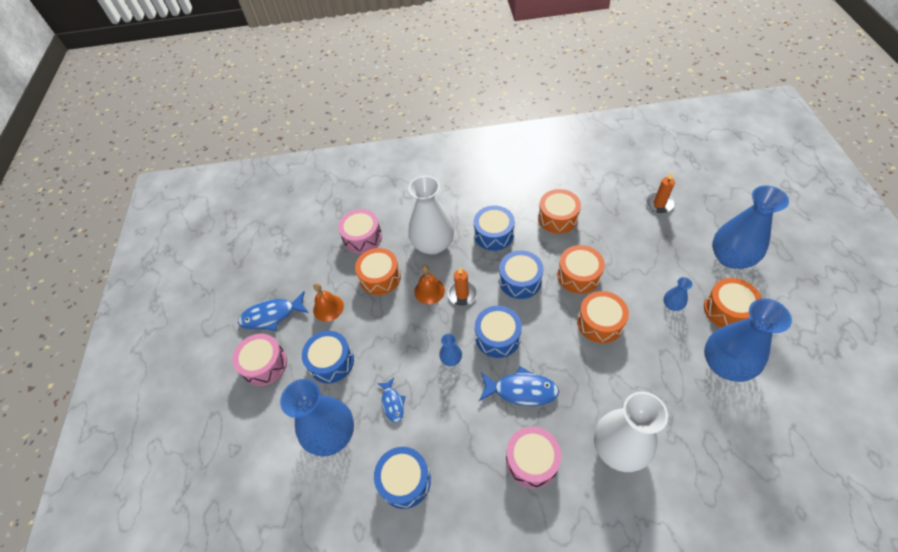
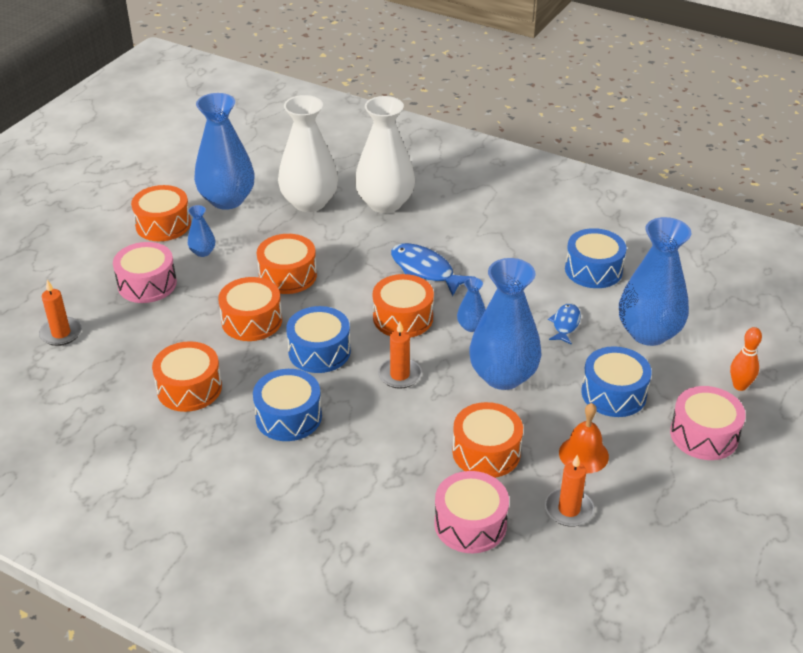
camera: 150 degrees left, 15 degrees down
(252, 422) = (740, 386): none -> orange bowling pin
(271, 315) = (671, 489): blue fish -> none
(320, 272) = (569, 509): none -> orange candle
(429, 291) = (435, 400): orange bell -> none
(433, 244) = (378, 452): white vase -> white vase (309, 202)
(497, 337) = (403, 318): blue drum -> orange drum
(532, 461) = (466, 229): pink drum -> pink drum (147, 284)
(730, 257) = (88, 253): blue vase -> blue vase (503, 376)

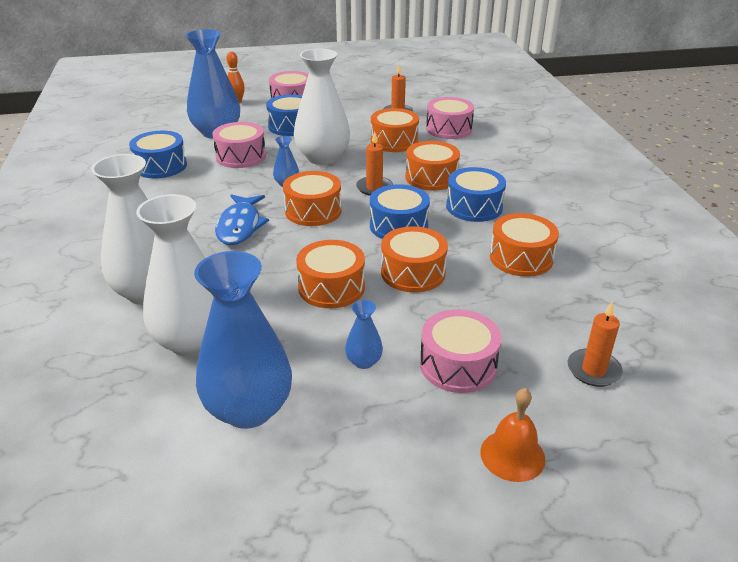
camera: 130 degrees left, 5 degrees down
(163, 224) = (355, 429): orange drum -> orange drum (431, 177)
(503, 376) = (323, 158): blue vase -> white vase
(565, 324) = (241, 156): blue fish -> pink drum
(583, 454) = (353, 120): orange bell -> orange bell (512, 455)

